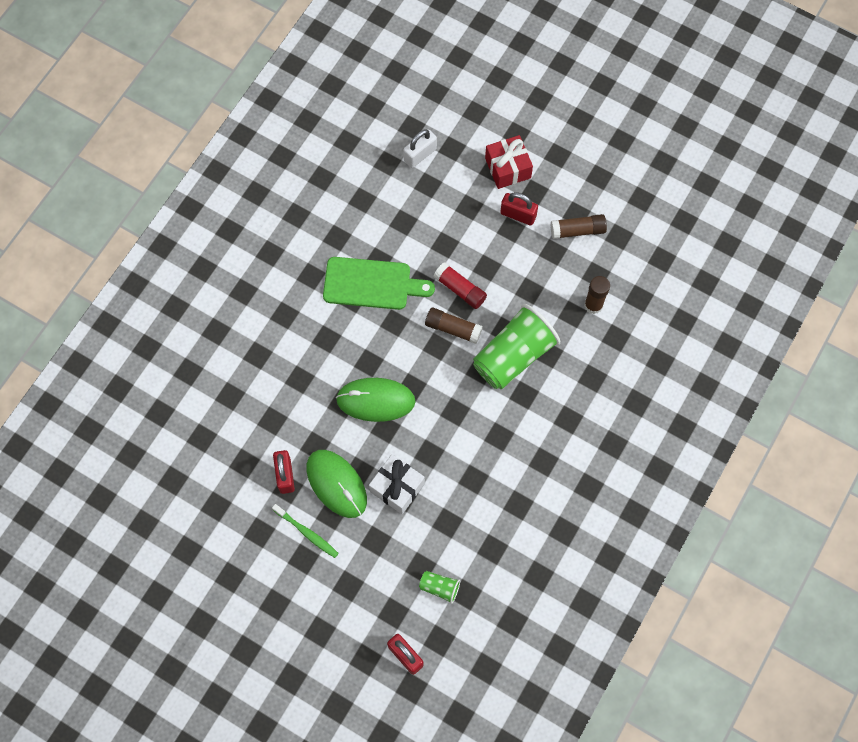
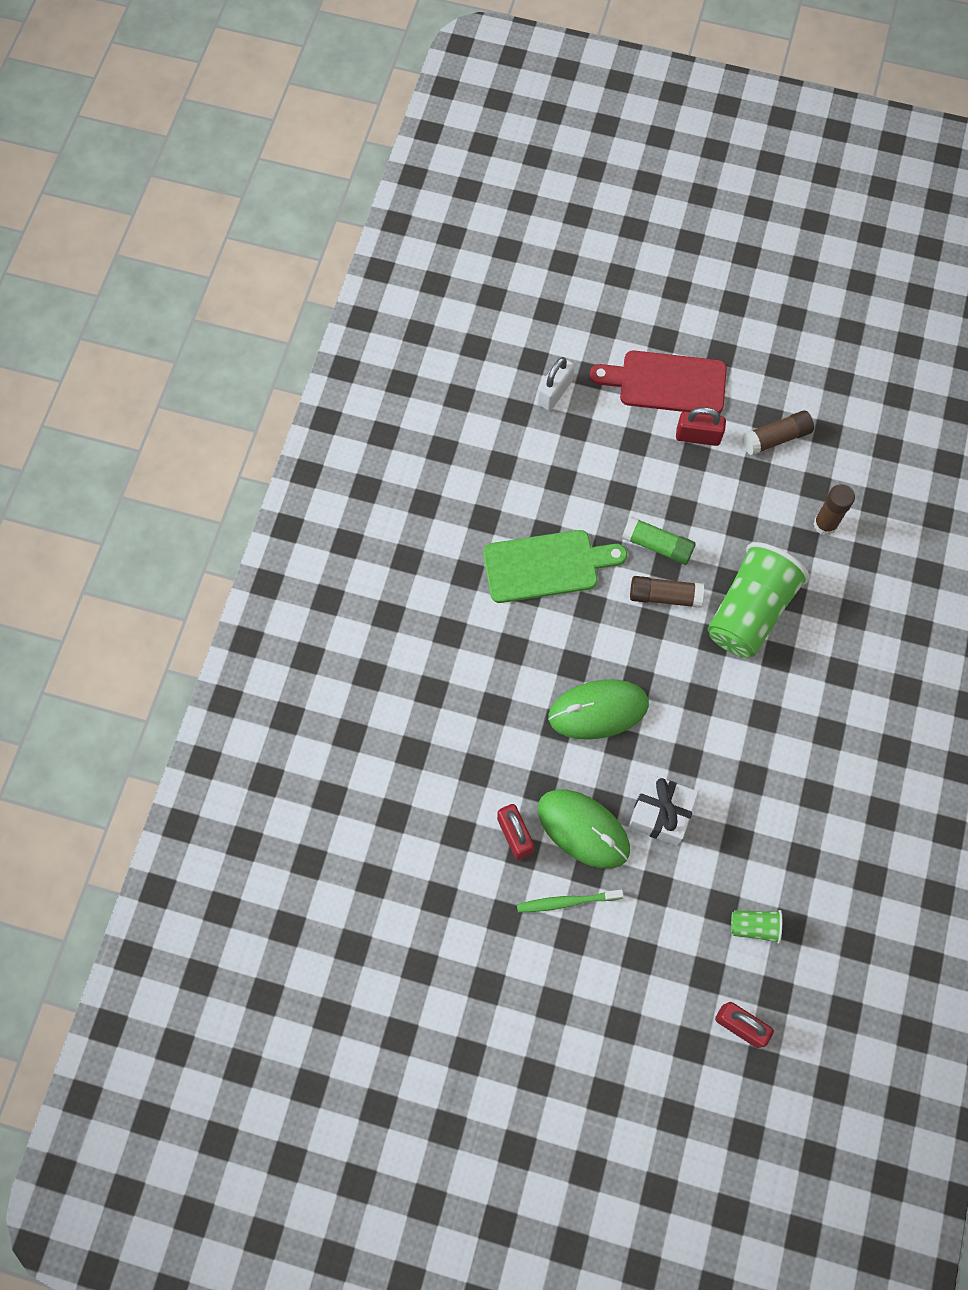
camera: 15 degrees left, 0 degrees up
(307, 533) = (566, 902): green toothbrush -> green toothbrush turned 150 degrees clockwise
(460, 289) = (657, 545): red glue stick -> green glue stick
(508, 168) = (666, 382): red gift -> red cutting board

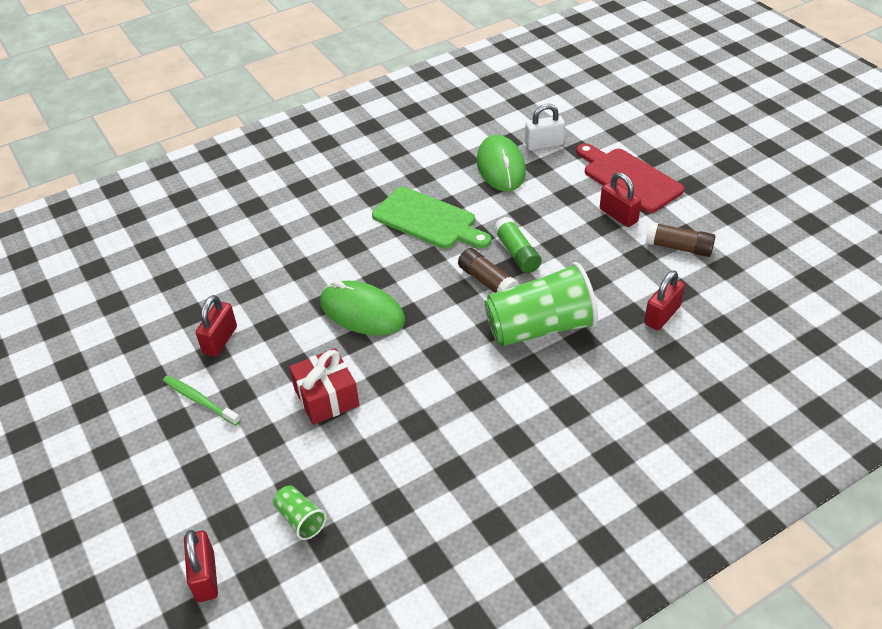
camera: 45 degrees right, 25 degrees down
(583, 829) = (265, 368): green mouse -> green mouse (501, 167)
(660, 813) = (326, 397): white gift -> red gift
(825, 524) = (662, 315): brown glue stick -> red padlock

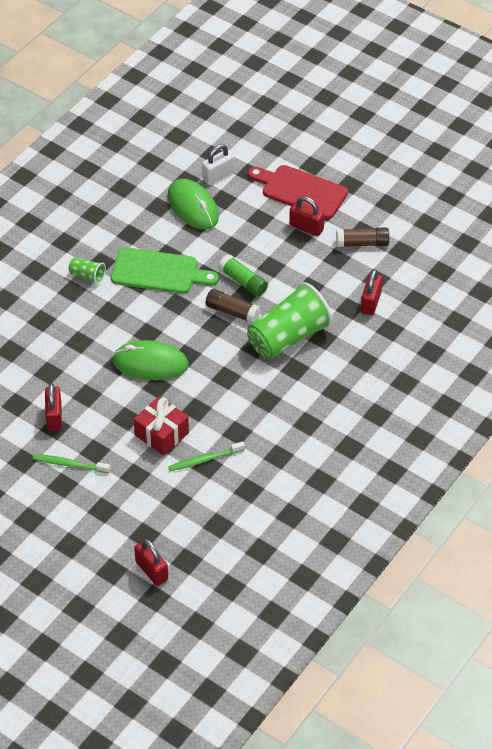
camera: 25 degrees left, 5 degrees up
(300, 519) = (192, 517): green cup -> green cup (87, 276)
(358, 446) = (204, 460): none -> green toothbrush

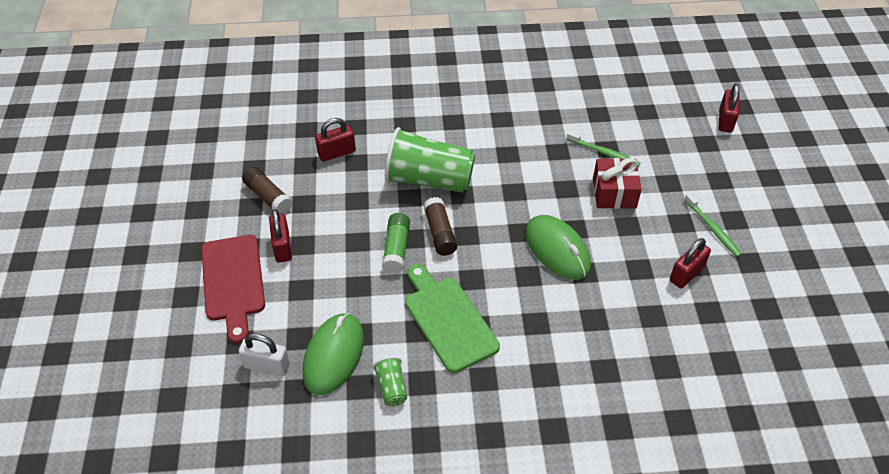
camera: 130 degrees left, 0 degrees up
(87, 276) = (513, 375): green cup -> green cup (392, 387)

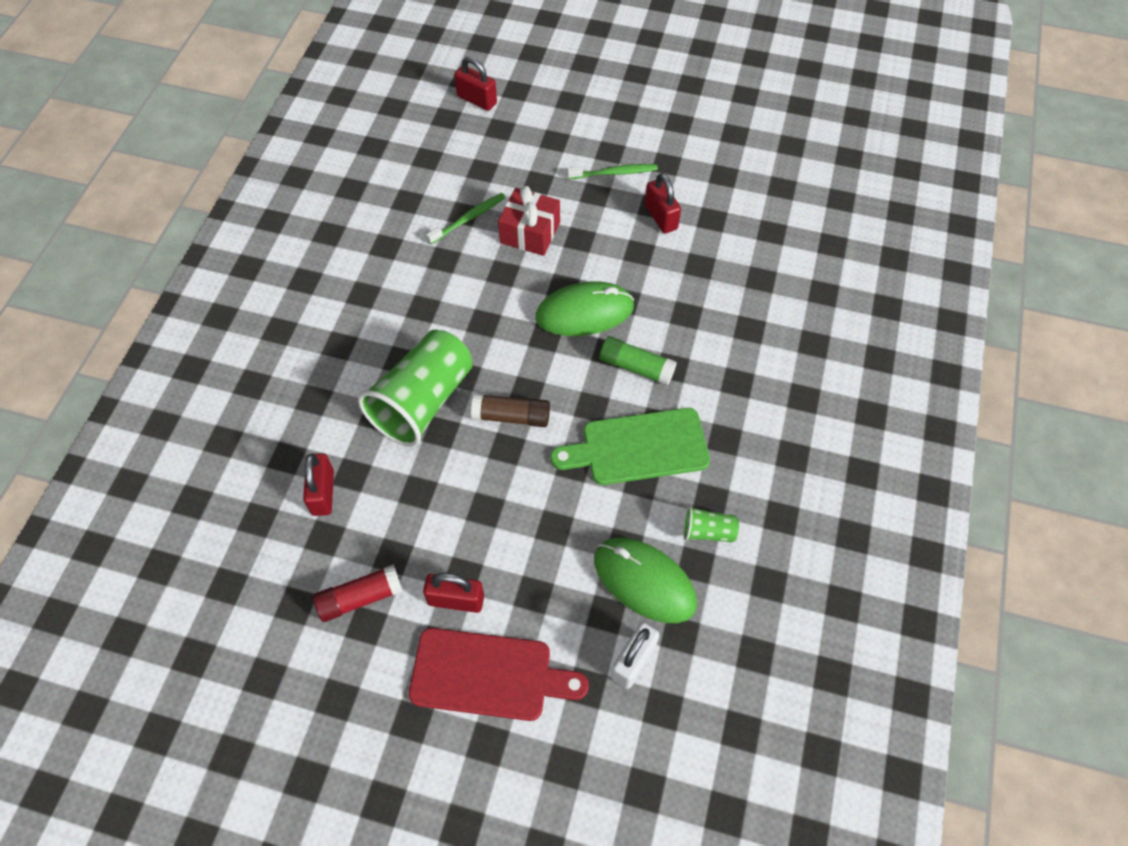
camera: 70 degrees left, 10 degrees up
(268, 197) = (360, 598): brown glue stick -> red glue stick
(396, 249) = (515, 469): green glue stick -> green glue stick (636, 367)

